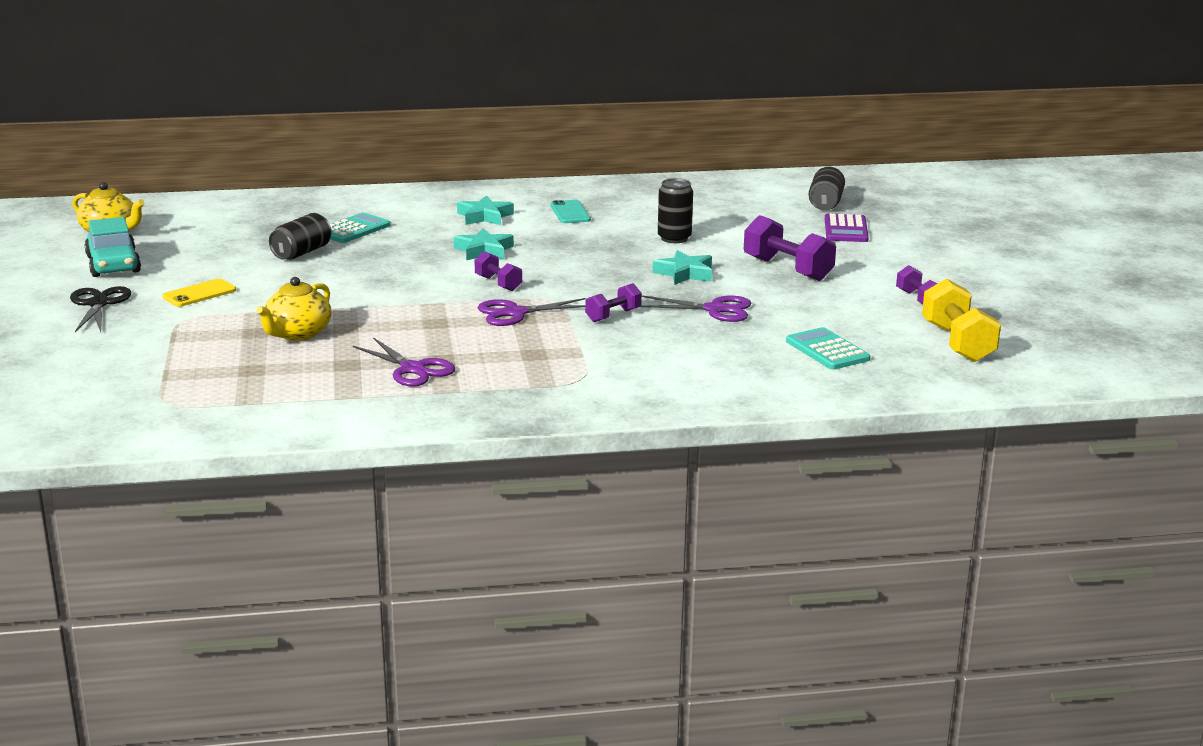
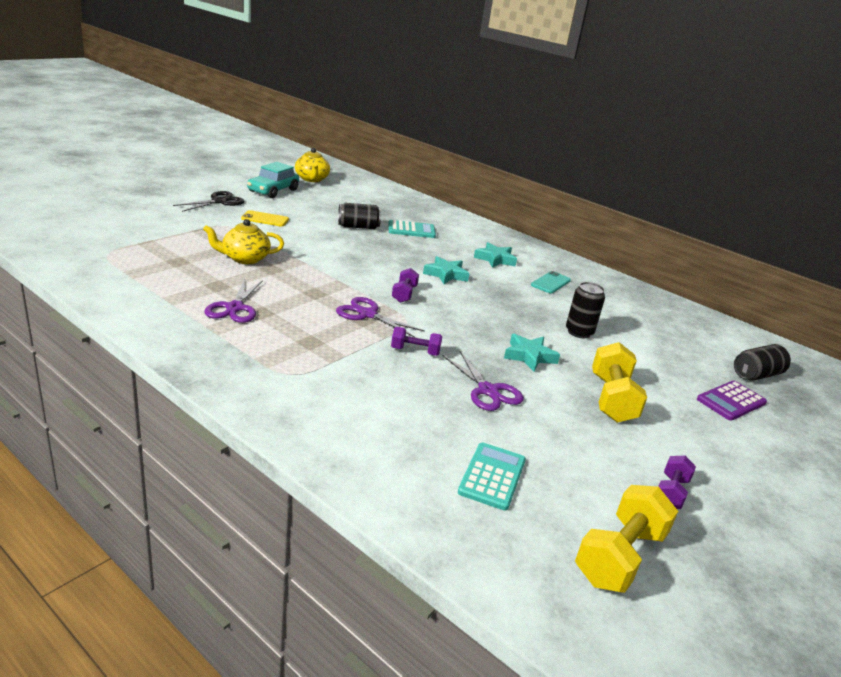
camera: 45 degrees right, 5 degrees up
(787, 269) = (612, 399): purple dumbbell -> yellow dumbbell

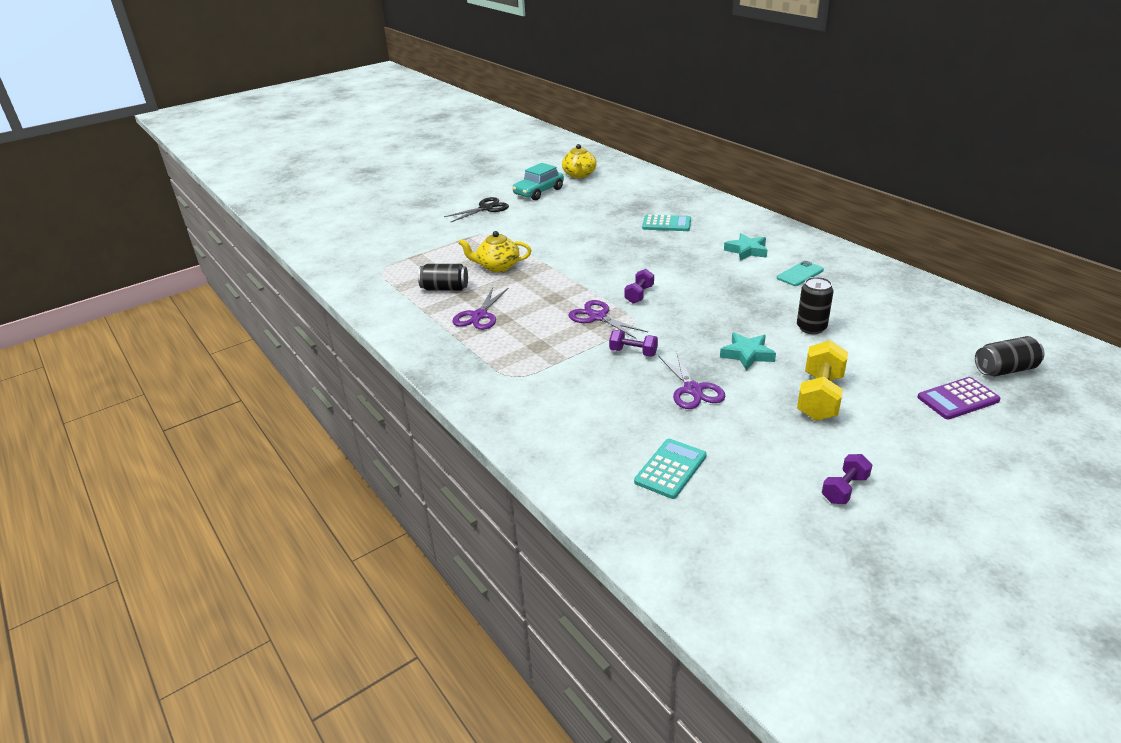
camera: 20 degrees right, 5 degrees up
(265, 219) = (524, 224): yellow phone -> none
(358, 227) = (613, 225): black can -> black can (445, 288)
(446, 274) = (688, 271): turquoise star -> none
(619, 556) = (767, 543): yellow dumbbell -> none

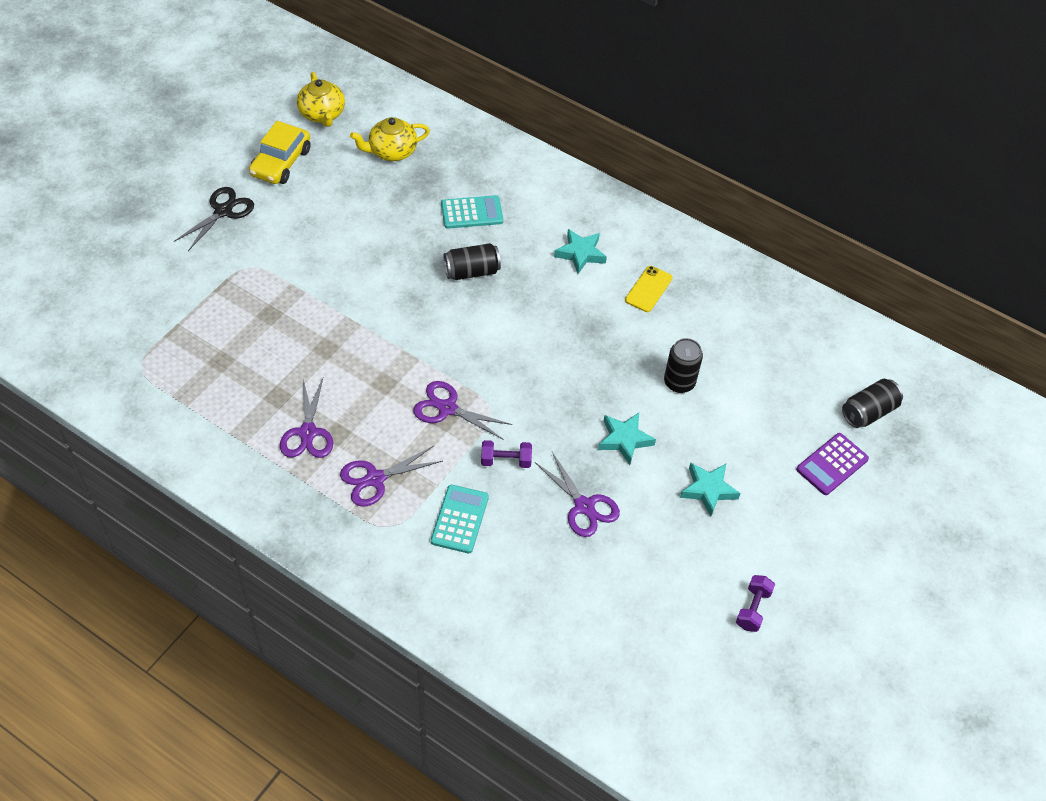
camera: 25 degrees left, 20 degrees up
(445, 288) = (242, 389): black can -> black can (472, 271)
(497, 266) = (291, 334): yellow teapot -> yellow teapot (391, 151)
(517, 347) = (375, 479): none -> purple scissors
(538, 192) = (281, 162): turquoise car -> yellow car
(639, 295) = (481, 359): purple dumbbell -> none
(670, 469) = (593, 623): turquoise calculator -> turquoise calculator (459, 519)
(800, 274) = (648, 289): turquoise phone -> yellow phone
(820, 397) = (708, 490): yellow dumbbell -> turquoise star

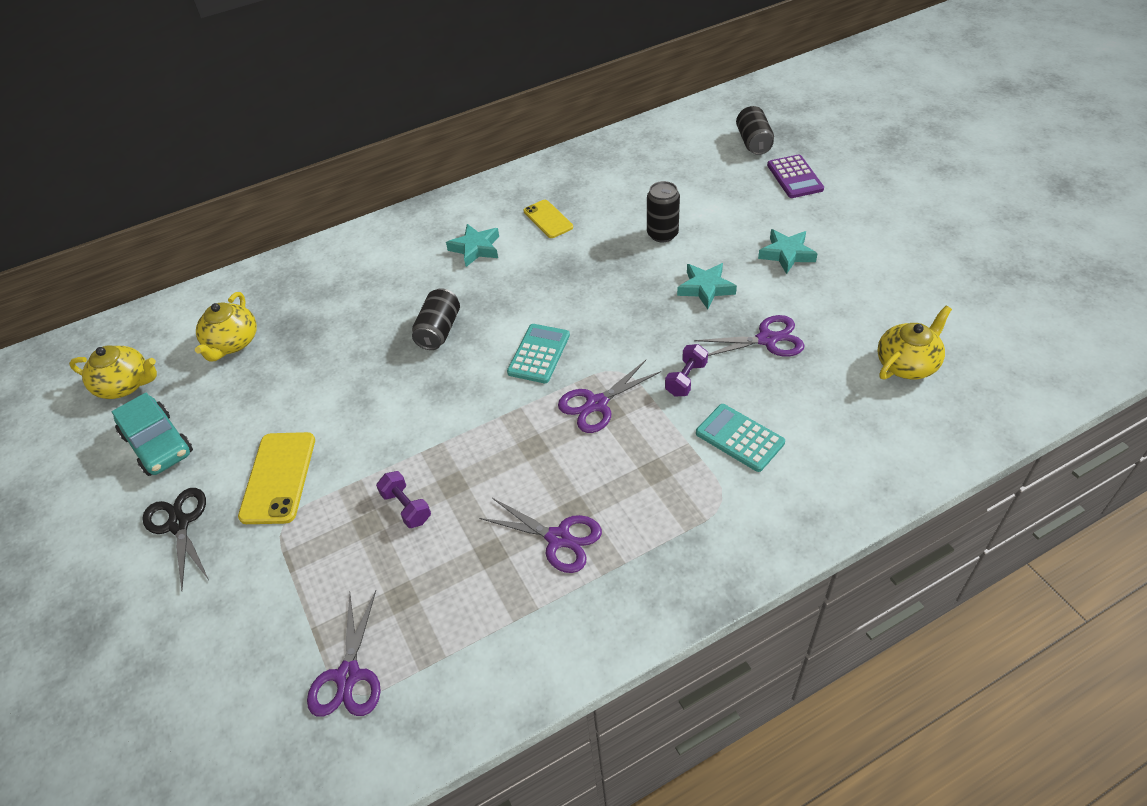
camera: 55 degrees left, 5 degrees down
(281, 162) = (158, 444): yellow car -> turquoise car
(284, 244) = (278, 478): none -> yellow phone
(375, 479) = (654, 494): purple scissors -> purple scissors (348, 676)
(472, 212) = (365, 307): turquoise calculator -> turquoise calculator (539, 354)
(611, 624) = (907, 364): none -> yellow teapot
(752, 609) = (921, 268): purple dumbbell -> purple dumbbell (406, 507)

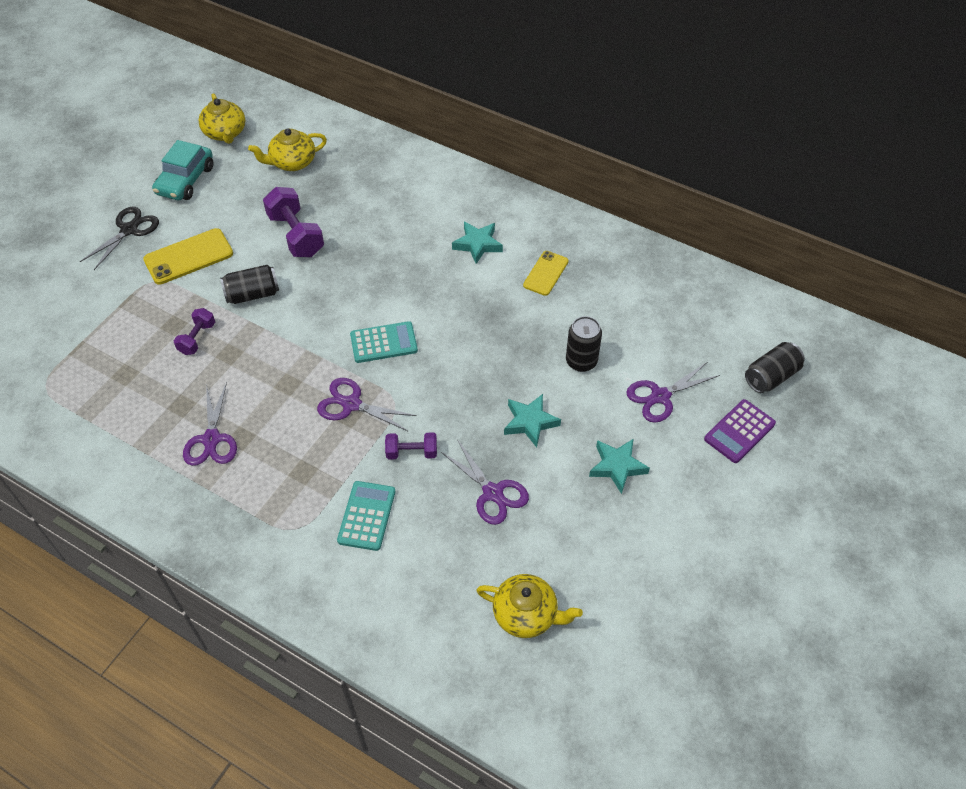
camera: 55 degrees right, 5 degrees up
(337, 374) = (296, 235): none -> purple dumbbell
(348, 676) = (56, 378): purple scissors -> purple scissors (660, 396)
(439, 330) = (372, 269): black can -> black can (252, 294)

